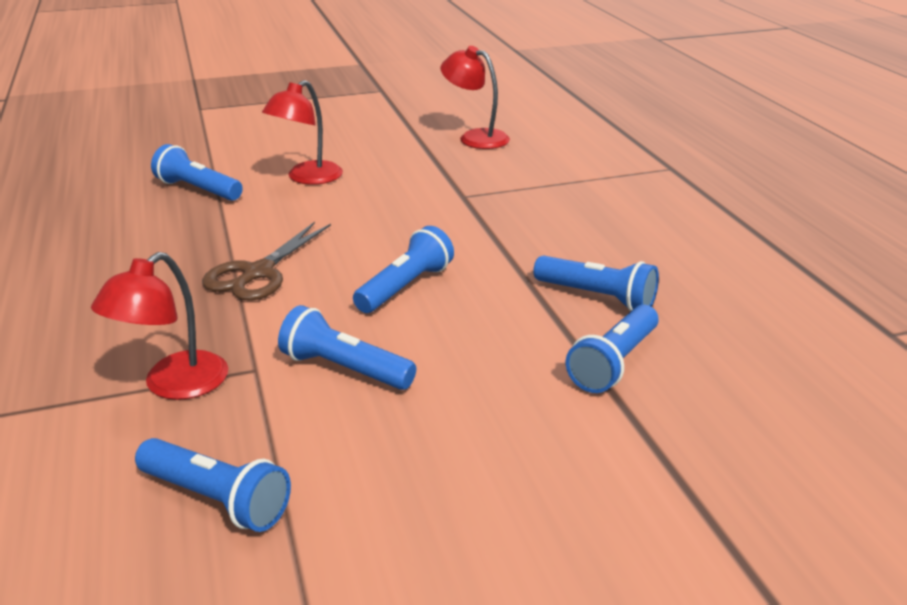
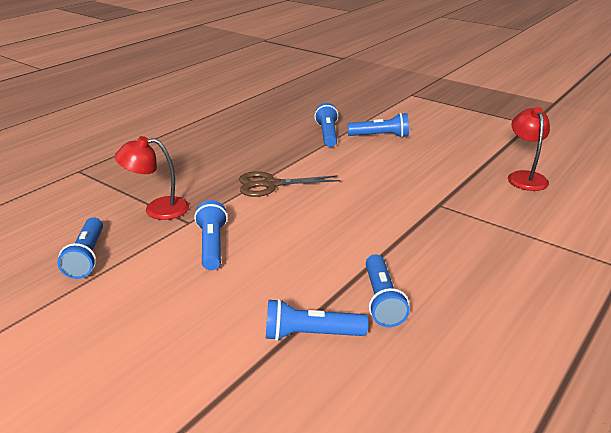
camera: 55 degrees right, 0 degrees up
(307, 178) = (383, 153): red lamp -> none
(405, 287) = (308, 230): blue flashlight -> blue flashlight (380, 136)

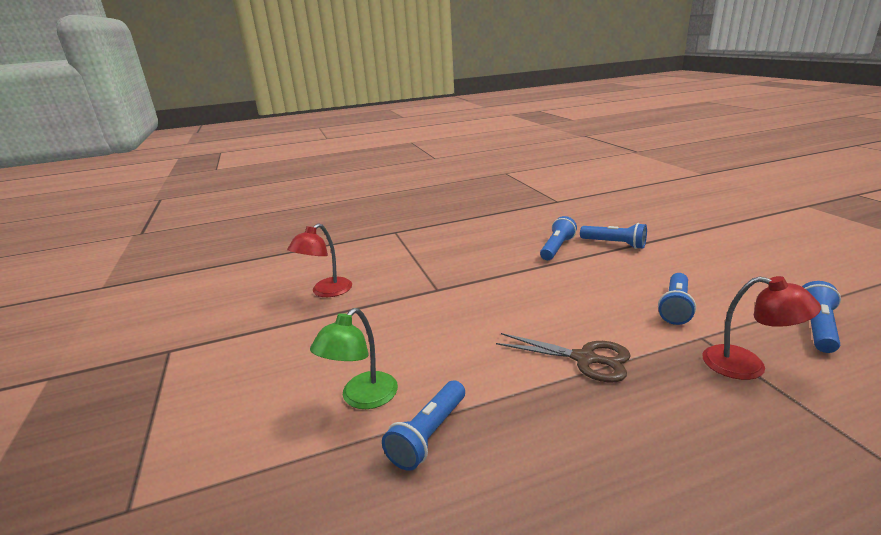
camera: 145 degrees left, 5 degrees down
(380, 136) = (362, 398): blue flashlight -> green lamp

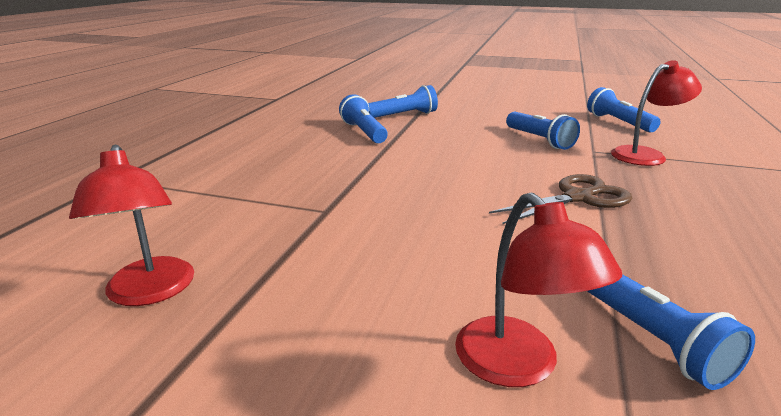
camera: 55 degrees left, 0 degrees up
(362, 398) = (518, 366): green lamp -> red lamp

